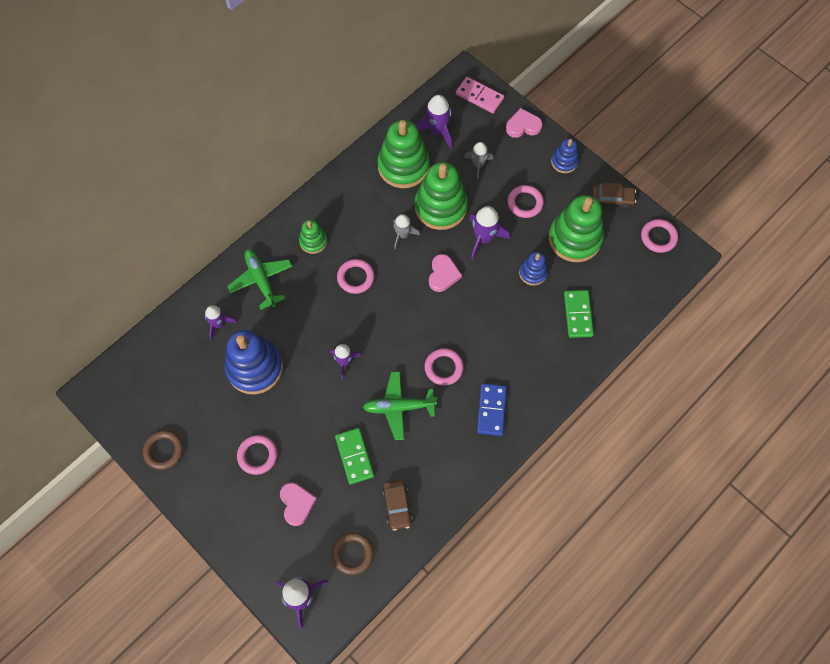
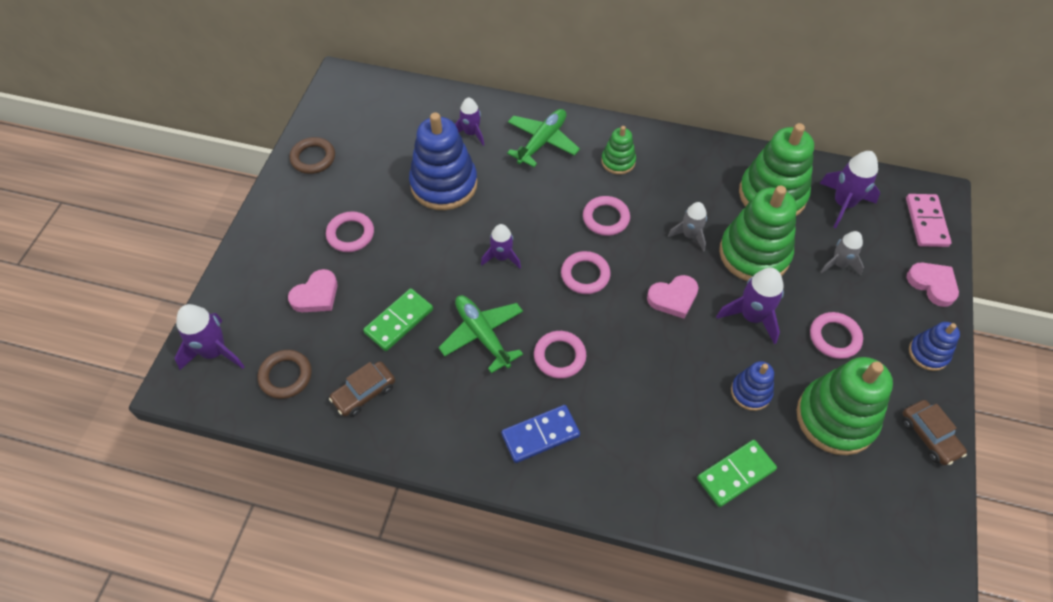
camera: 60 degrees right, 10 degrees down
(658, 237) = (927, 524): pink ring -> pink ring (585, 275)

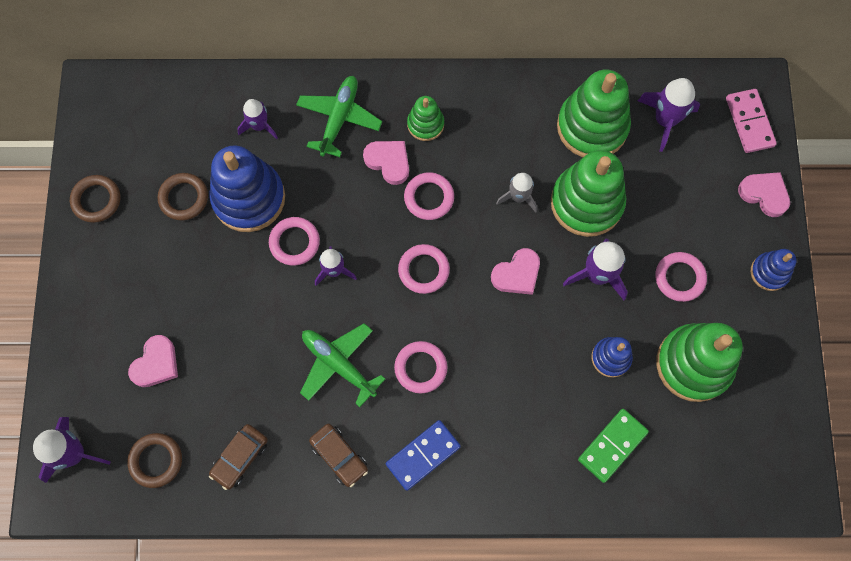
camera: 15 degrees left, 15 degrees up
(350, 234) = (168, 284): pink ring -> pink ring (294, 242)
(387, 172) = (184, 198): none -> brown ring
(399, 321) = (250, 371): green domino -> none
(576, 183) = (388, 162): none -> pink heart
(839, 264) = (671, 193): grey rocket -> none
(929, 436) = (780, 360): brown car -> brown car (339, 456)

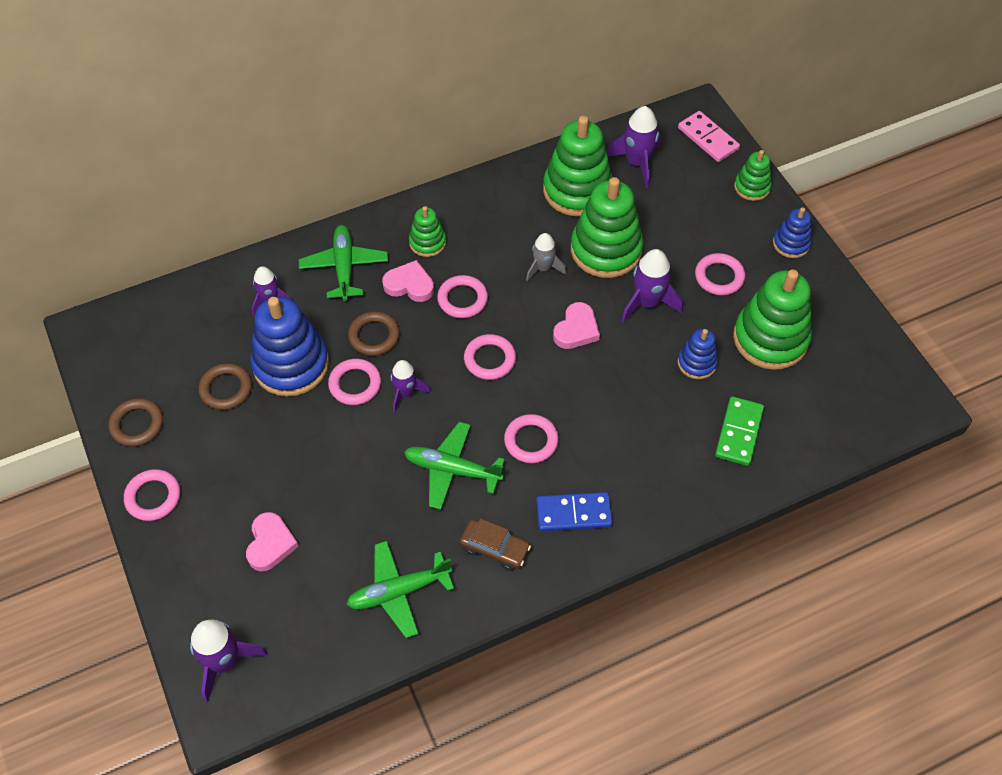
camera: 25 degrees left, 15 degrees down
(81, 276) = (153, 497): none -> pink ring
(156, 460) = (314, 631): brown ring -> brown ring (374, 336)
(240, 458) = (398, 591): brown car -> green plane
(423, 455) = (573, 513): blue domino -> blue domino turned 60 degrees clockwise
(764, 194) = (752, 187): pink heart -> green stacking toy

